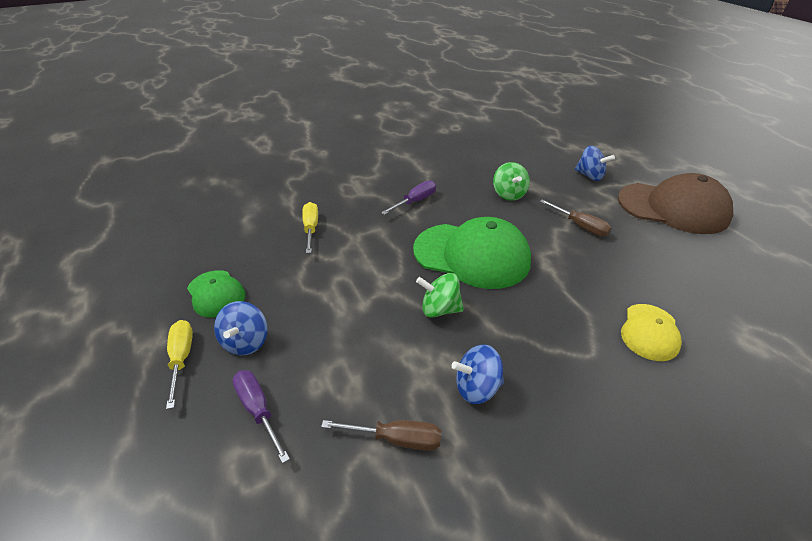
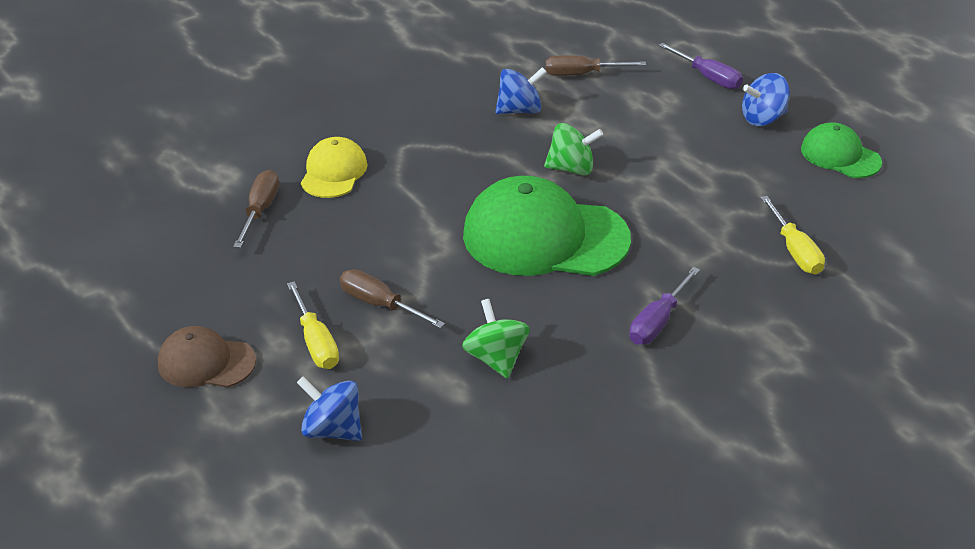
camera: 170 degrees right, 0 degrees up
(181, 359) = (812, 100): yellow screwdriver -> yellow screwdriver (316, 342)
(246, 342) = (762, 118): blue spinning top -> blue spinning top turned 105 degrees counterclockwise
(673, 208) = (206, 362): brown cap -> brown cap, size x0.53
(697, 301) = (260, 210): none -> brown screwdriver

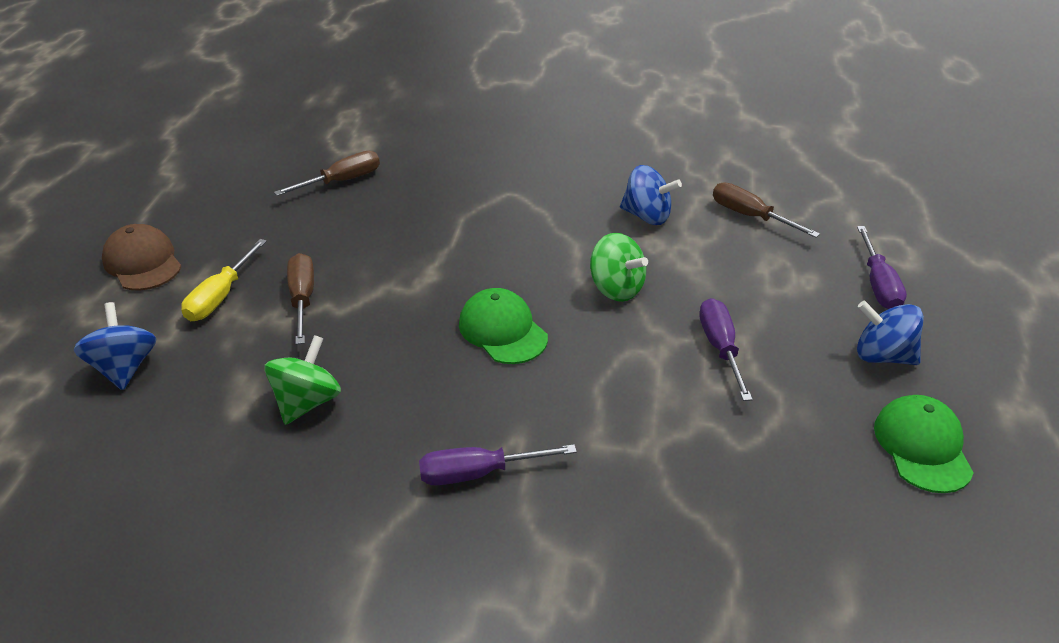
camera: 45 degrees right, 0 degrees up
(333, 172) = (431, 183): yellow cap -> none
(545, 237) = (502, 330): green cap -> green cap, size x0.53
(679, 167) = (720, 348): none -> purple screwdriver
(794, 250) = (718, 507): yellow screwdriver -> none

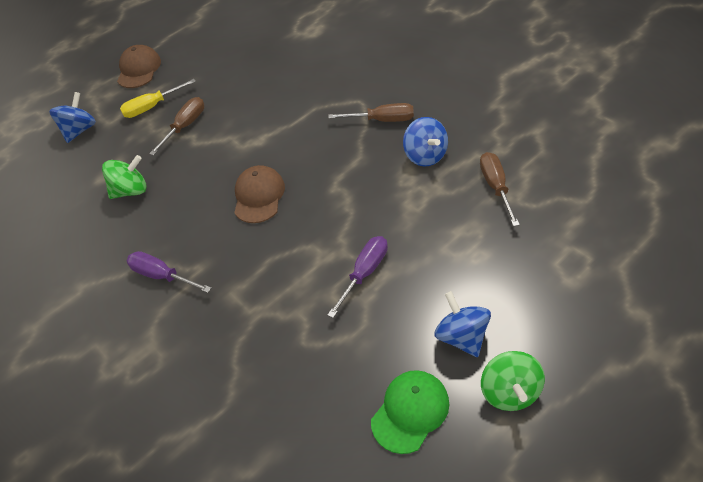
camera: 45 degrees right, 10 degrees up
(342, 181) = (276, 54): brown screwdriver -> brown screwdriver (382, 120)
(502, 330) = (259, 196): green cap -> brown cap
(616, 288) = (349, 200): green spinning top -> green spinning top (510, 392)
(878, 284) = (525, 284): purple screwdriver -> none

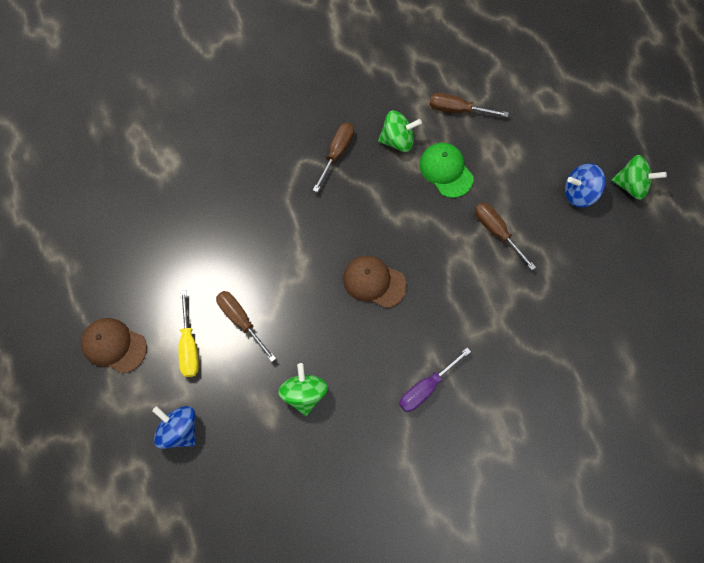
camera: 75 degrees left, 20 degrees up
(364, 273) = (496, 232): purple screwdriver -> brown screwdriver
(410, 412) = (623, 249): green cap -> green cap (446, 171)
(425, 155) = (397, 140): blue spinning top -> green spinning top

